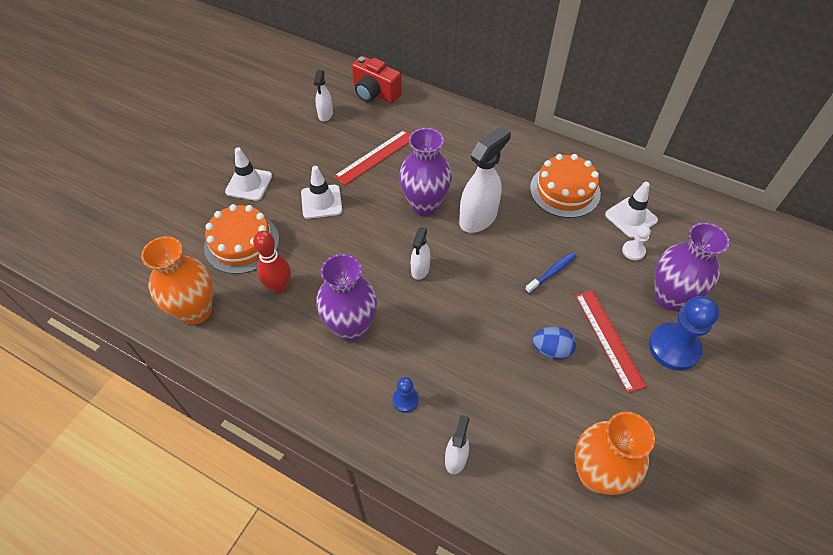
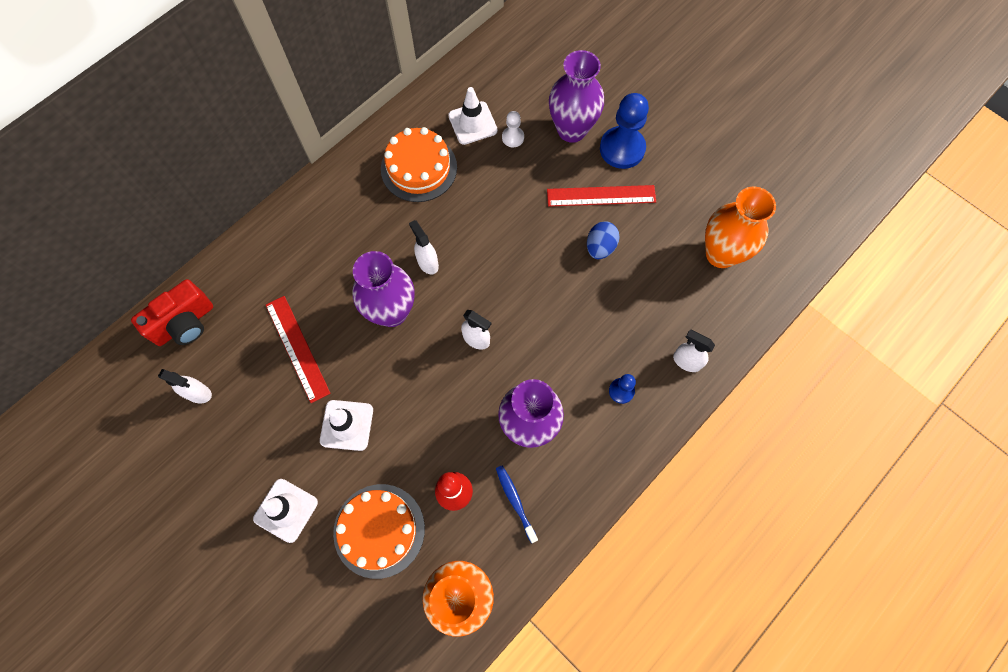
camera: 75 degrees left, 15 degrees up
(478, 218) = (427, 262): white spray bottle -> white spray bottle, size x0.55
(552, 272) = (516, 216): blue toothbrush -> blue toothbrush (515, 501)

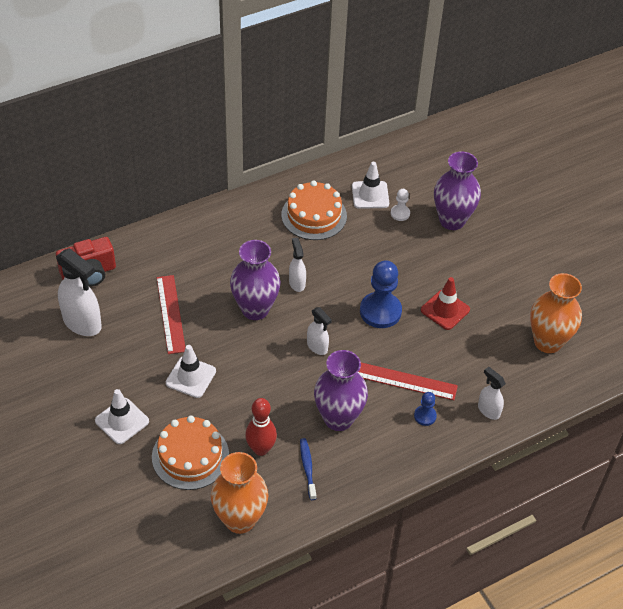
camera: 15 degrees right, 20 degrees down
(198, 393) = (82, 323): white spray bottle -> white spray bottle, size x1.81
(600, 247) = (445, 310): blue egg -> red traffic cone
(601, 196) = (459, 273): red ruler -> red ruler (405, 381)
(622, 149) = (490, 245): blue pawn -> blue pawn (380, 311)

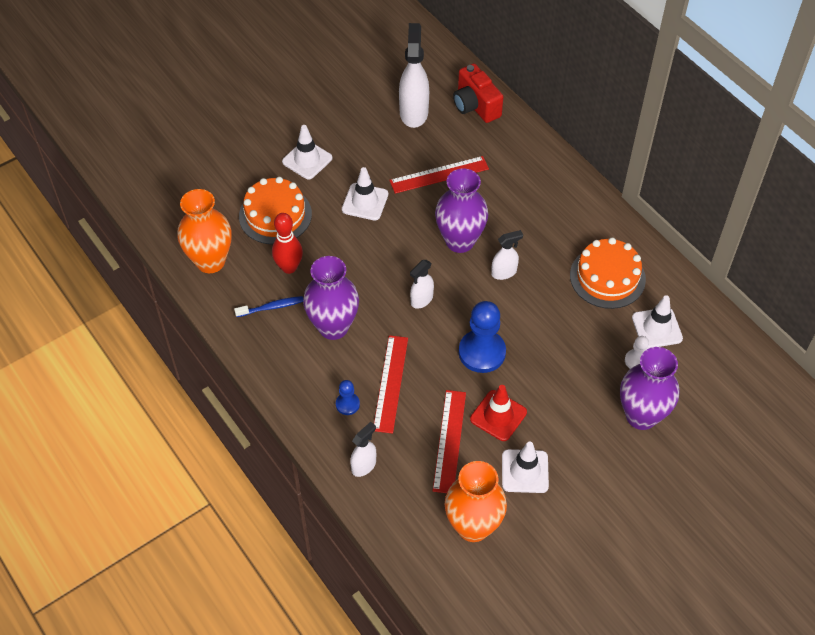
camera: 85 degrees right, 5 degrees up
(82, 323) = (413, 112): white spray bottle -> white spray bottle turned 150 degrees clockwise
(467, 346) = (449, 441): none -> red ruler
(498, 301) = (525, 471): none -> white traffic cone

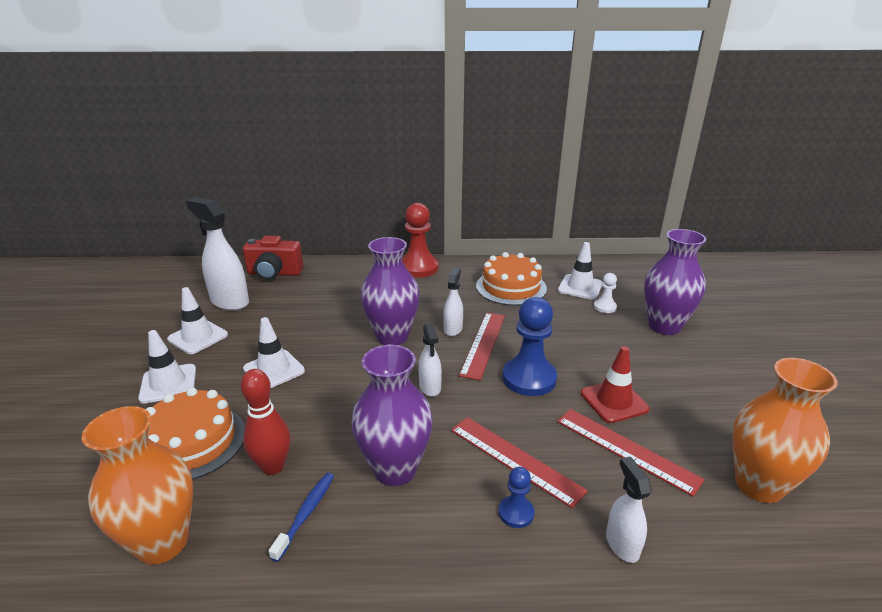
camera: 55 degrees left, 25 degrees down
(439, 175) = (310, 317): red ruler -> red ruler (483, 344)
(525, 471) = (695, 414): white traffic cone -> white traffic cone (198, 337)
(578, 193) = (418, 268): none -> red pawn

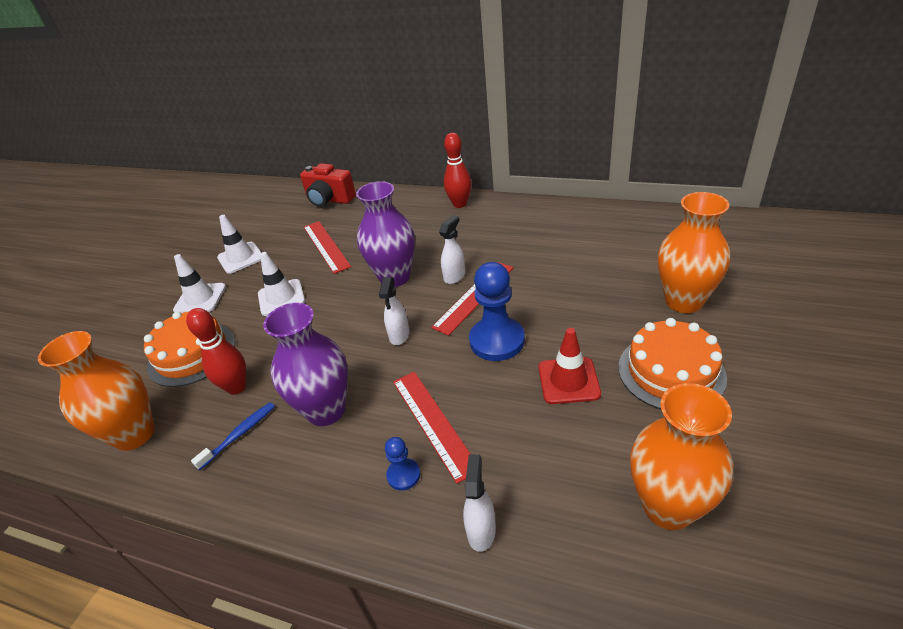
camera: 25 degrees right, 10 degrees up
(229, 302) = (280, 225): white spray bottle -> none
(418, 268) = (460, 204): red pawn -> red bowling pin
(511, 287) = (540, 235): orange cake -> orange cake (671, 371)
(580, 287) = (615, 242): white traffic cone -> none
(605, 307) = (628, 269): white pawn -> none
(626, 449) = (547, 435): red ruler -> red ruler (326, 246)
(664, 326) = (683, 301): purple vase -> orange vase

